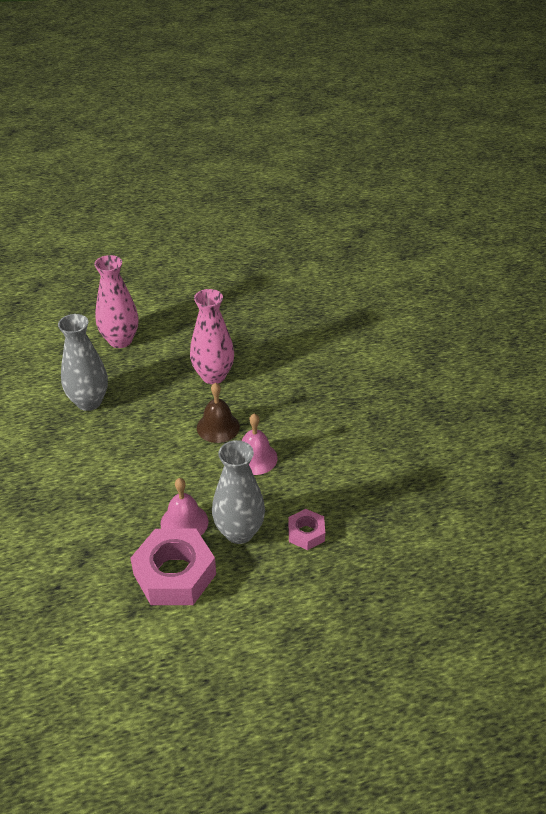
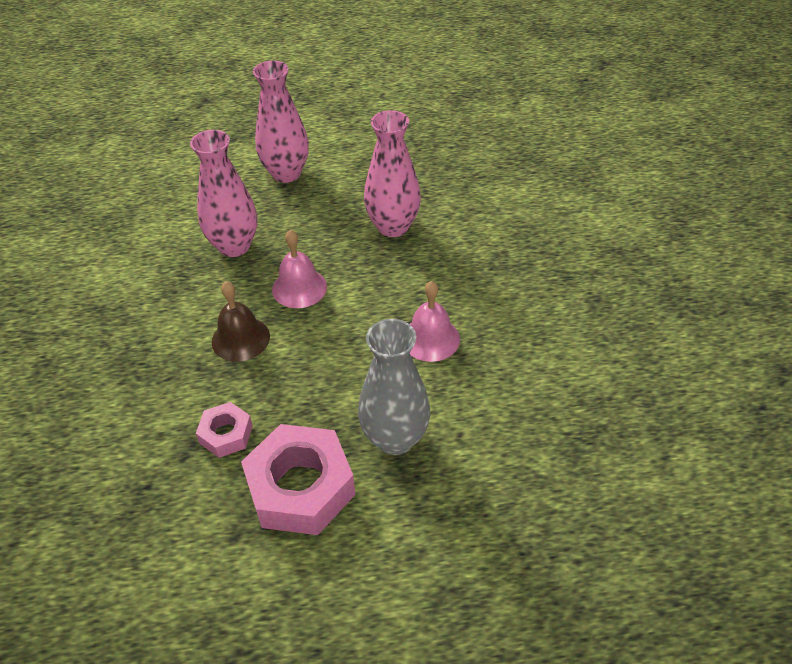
camera: 10 degrees right, 5 degrees up
(89, 402) = (234, 246): grey vase -> pink vase
(184, 522) = (325, 416): pink bell -> pink bell (299, 288)
(218, 427) = (389, 293): brown bell -> brown bell (240, 339)
(306, 533) = (484, 450): pink nut -> pink nut (226, 434)

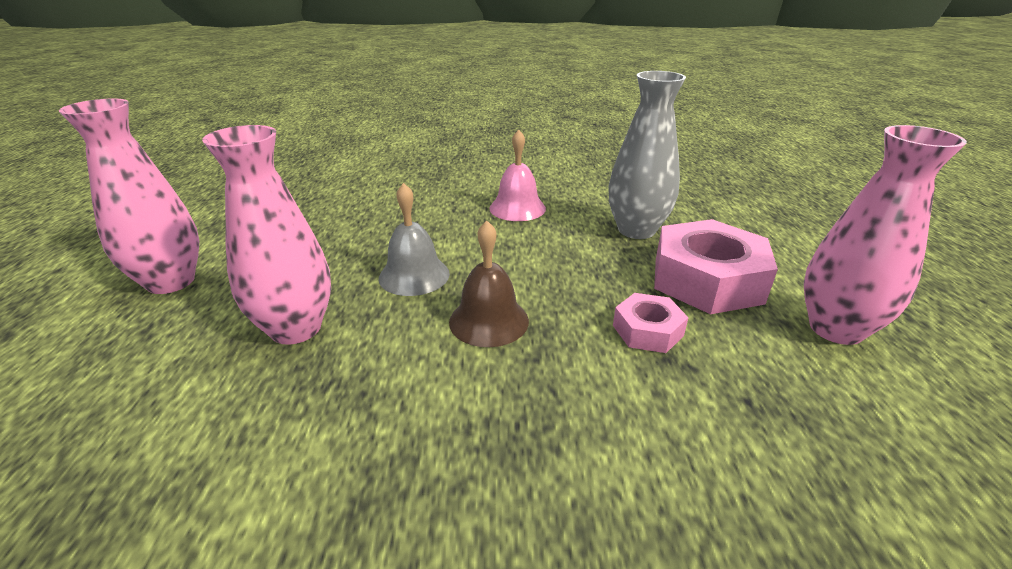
camera: 85 degrees left, 15 degrees down
(299, 288) = (414, 275): pink bell -> grey bell
(393, 227) = (347, 216): pink vase -> pink vase (836, 329)

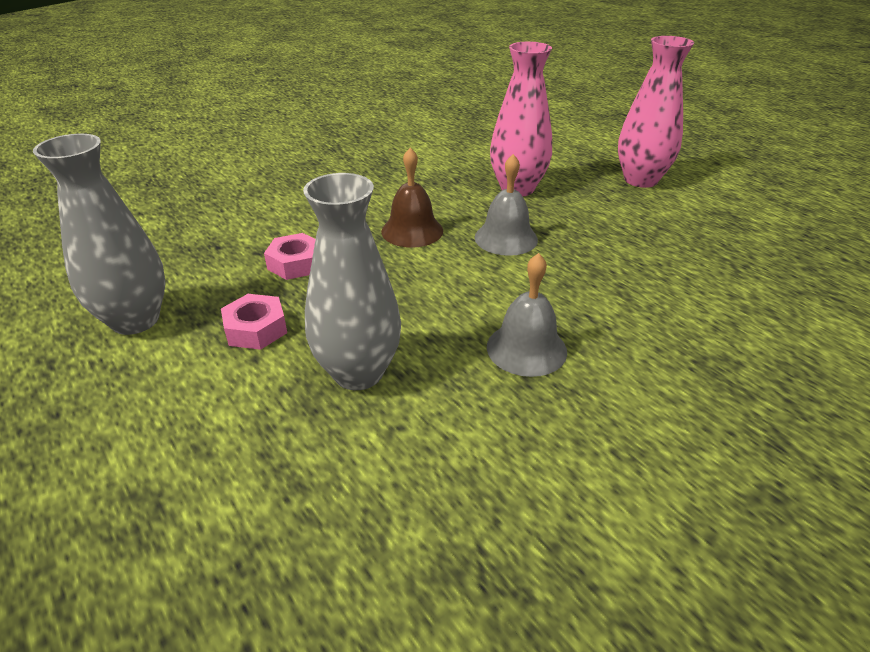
camera: 145 degrees right, 5 degrees up
(517, 208) = (526, 349): pink bell -> grey bell
(707, 280) = (256, 329): pink nut -> pink nut, size x0.52
(836, 329) = (135, 320): pink vase -> grey vase

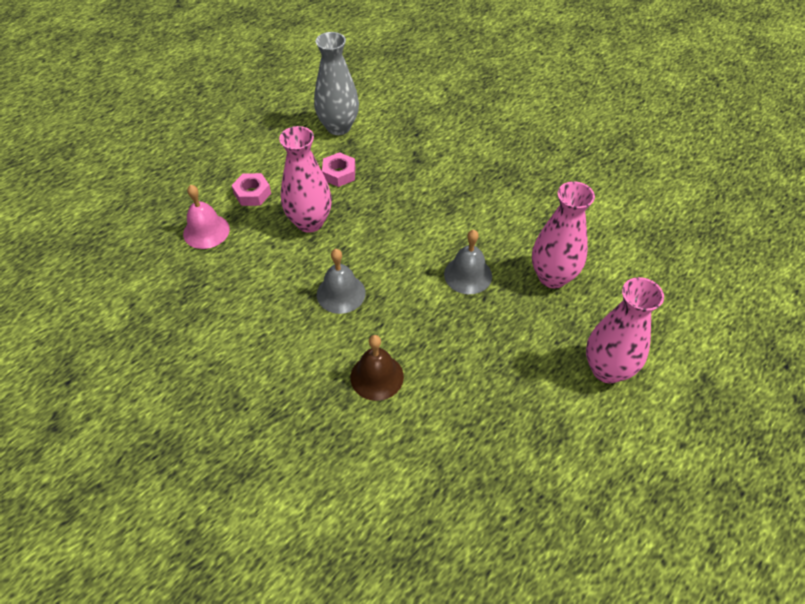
camera: 80 degrees right, 15 degrees up
(295, 263) = (406, 173): pink nut -> pink nut (252, 193)
(320, 543) = (206, 231): none -> pink bell
(358, 372) = (310, 222): grey vase -> pink vase
(412, 231) = (462, 221): brown bell -> brown bell (377, 376)

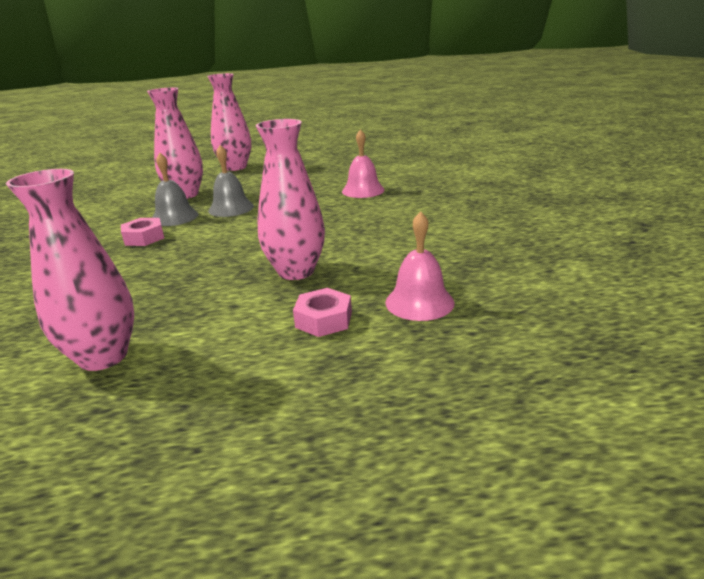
camera: 140 degrees left, 25 degrees down
(338, 127) = (103, 356): grey vase -> pink vase
(339, 174) = (200, 301): pink nut -> pink nut (144, 238)
(341, 293) = (335, 224): grey bell -> grey bell (174, 217)
(377, 376) = (363, 190): brown bell -> pink bell

